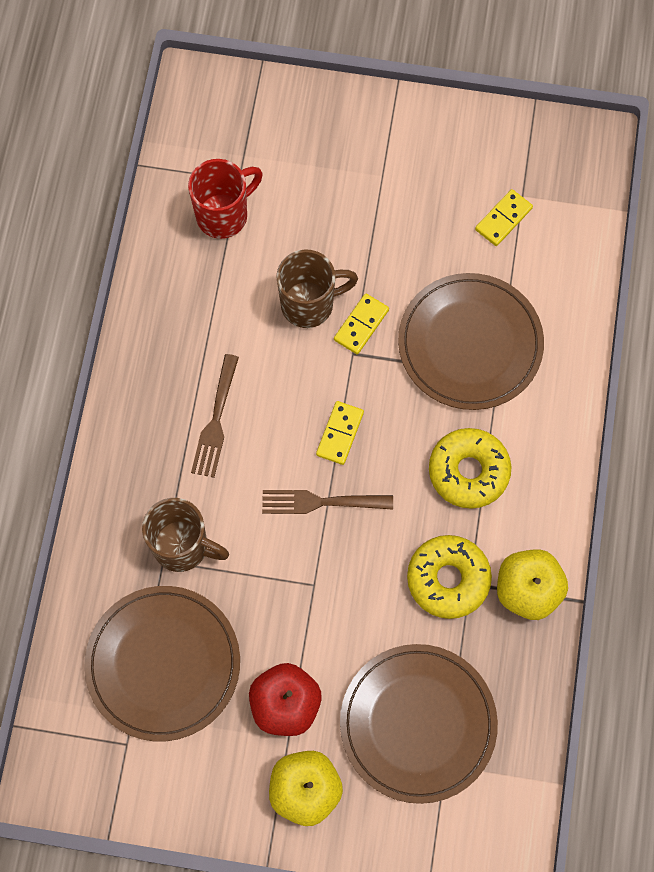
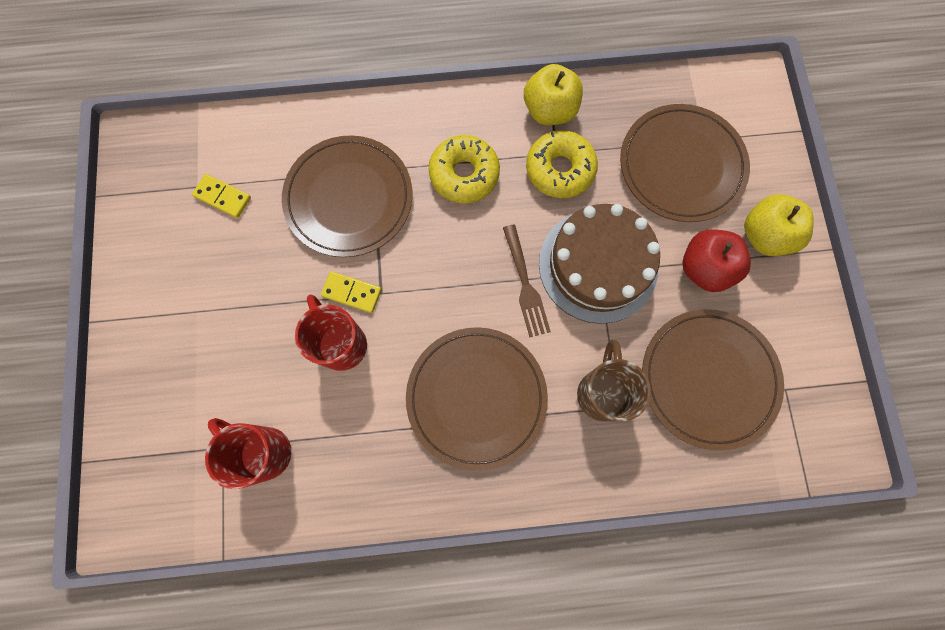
camera: 105 degrees left, 5 degrees up
(216, 420) = (476, 397): brown fork -> brown plate
(309, 304) = (341, 344): brown mug -> red mug
(321, 586) = (598, 265): none -> brown cake
(340, 434) = (459, 285): yellow domino -> none

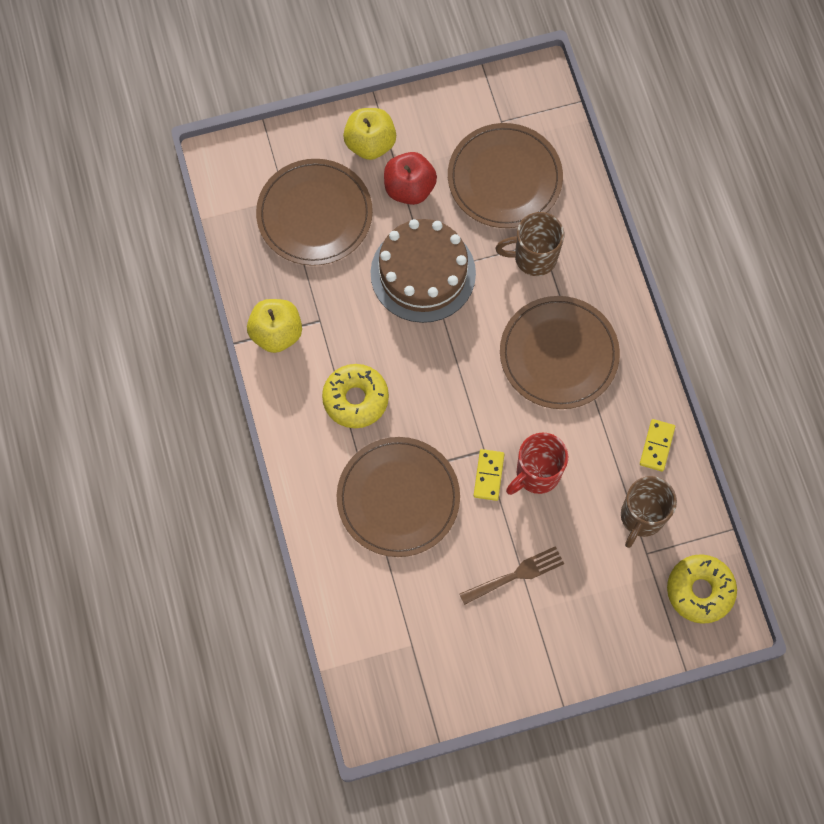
camera: 100 degrees left, 5 degrees down
(223, 197) = (418, 616): yellow domino -> yellow domino (656, 446)
(264, 451) = (641, 517): red mug -> brown mug
(525, 284) = (452, 330): brown fork -> brown fork (515, 575)
(559, 169) = (336, 316): yellow donut -> yellow donut (700, 590)

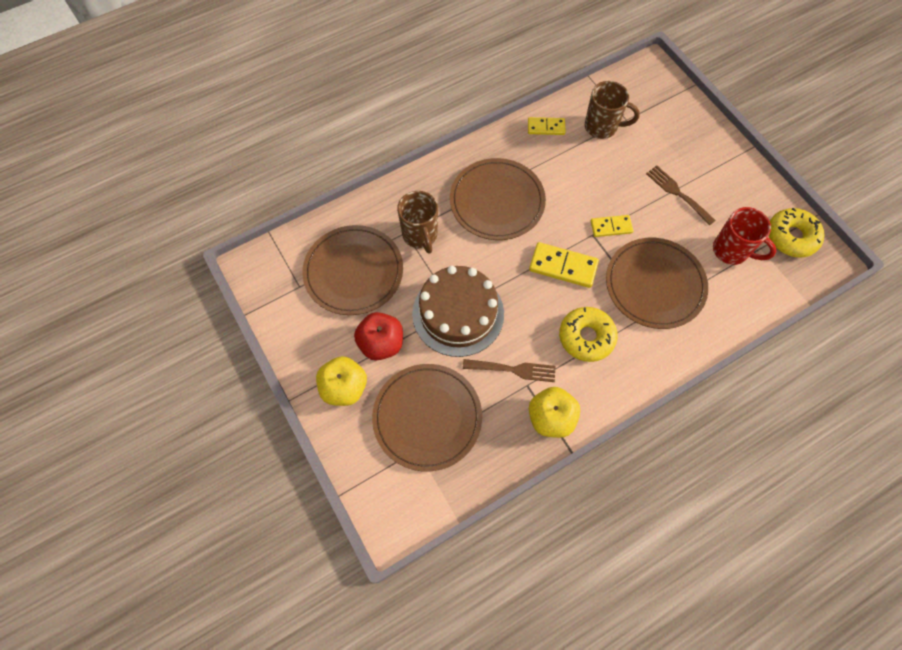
camera: 105 degrees left, 5 degrees down
(341, 311) = (513, 369): none -> brown fork
(450, 402) = (563, 266): none -> yellow domino
(536, 474) = (597, 196): red mug -> red mug (731, 251)
(700, 590) = (638, 86): yellow donut -> yellow donut (791, 237)

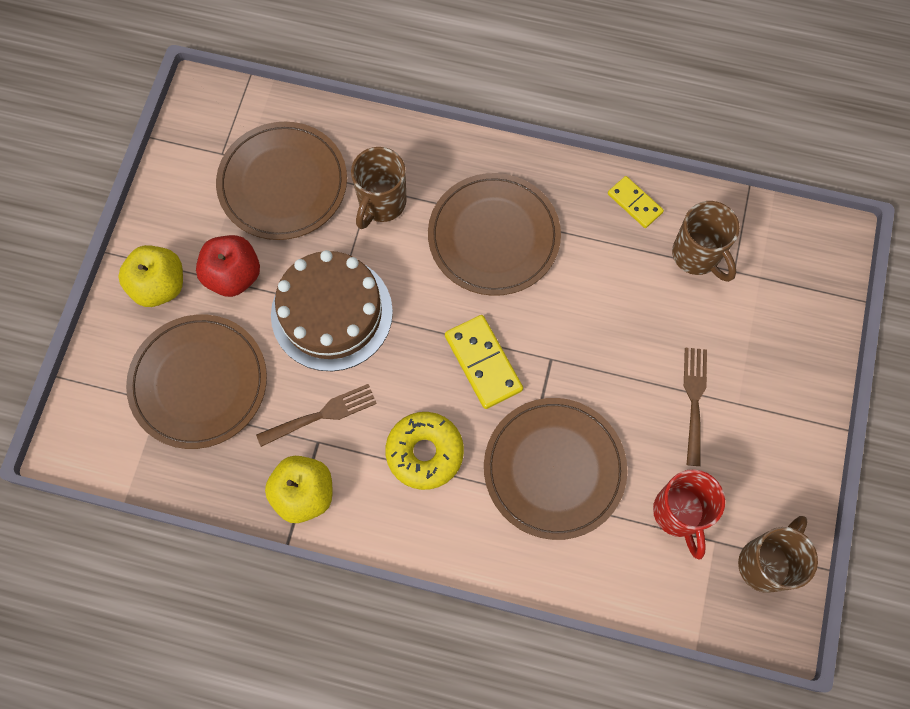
camera: 45 degrees right, 5 degrees up
(513, 369) = (321, 415): brown fork -> brown fork turned 75 degrees counterclockwise
(611, 227) = (579, 369): yellow domino -> none
(791, 237) = (765, 563): yellow donut -> brown mug

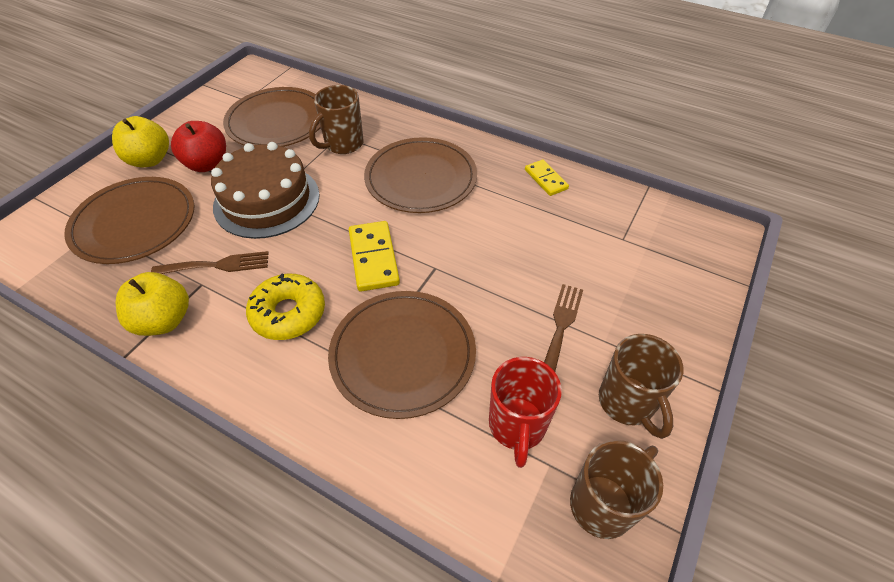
camera: 15 degrees right, 20 degrees down
(697, 255) = (591, 222): brown mug -> brown mug (627, 403)

